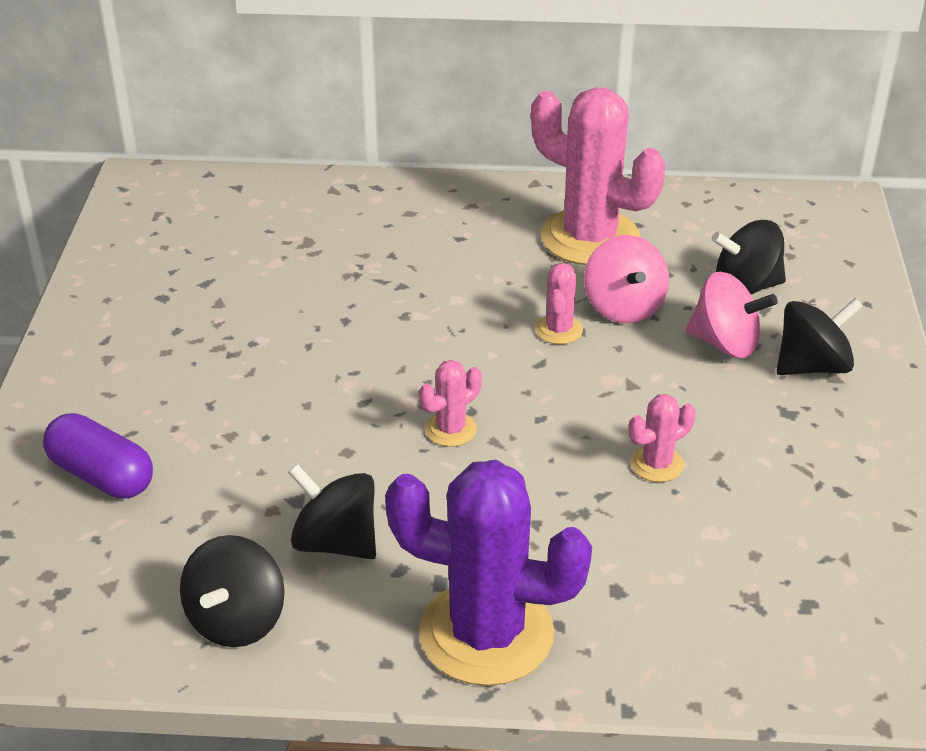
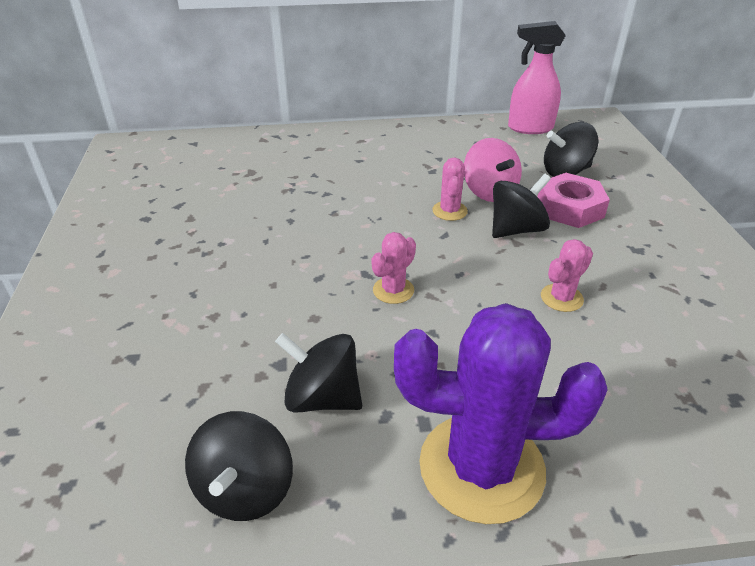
camera: 10 degrees left, 0 degrees up
(102, 475) = (103, 364): purple capsule -> none
(590, 238) = (448, 152): pink cactus -> none
(725, 208) = (529, 128): none -> pink spray bottle
(725, 343) = (570, 208): pink spinning top -> pink nut
(812, 366) = (636, 216): black spinning top -> black spinning top (516, 229)

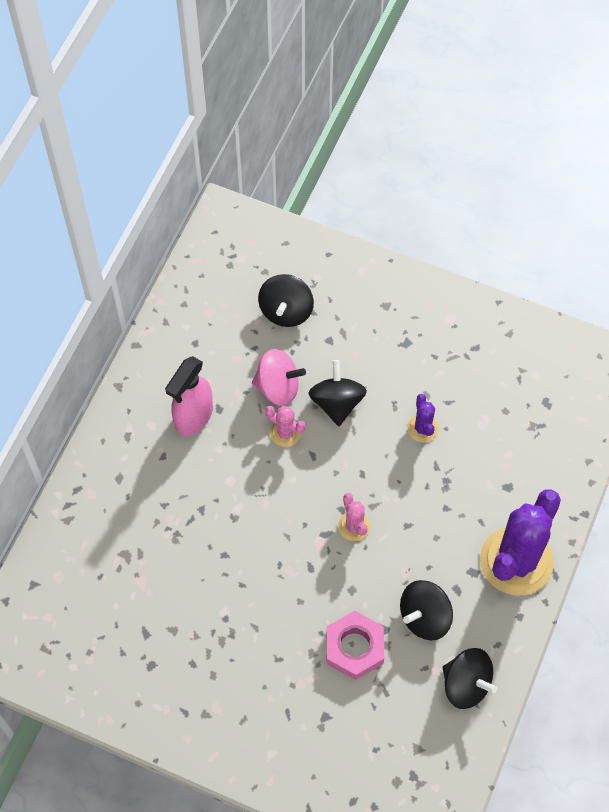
camera: 60 degrees left, 25 degrees up
(529, 128) = (200, 284): pink spray bottle -> pink spray bottle (193, 417)
(561, 298) = (423, 428): pink cactus -> purple cactus
(570, 208) = (334, 347): pink nut -> pink nut (354, 648)

